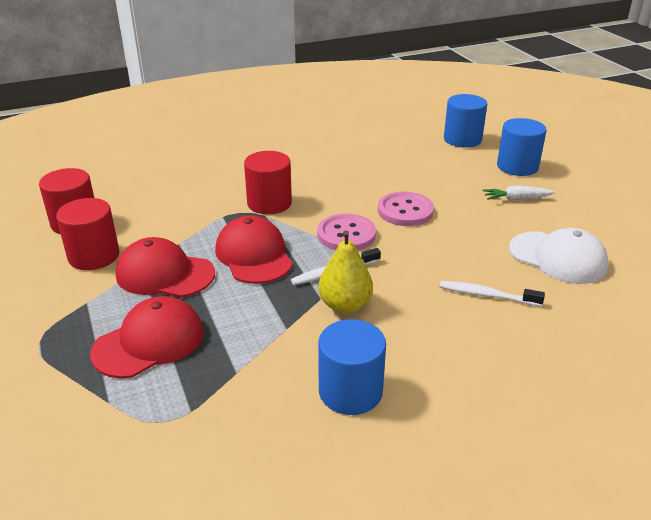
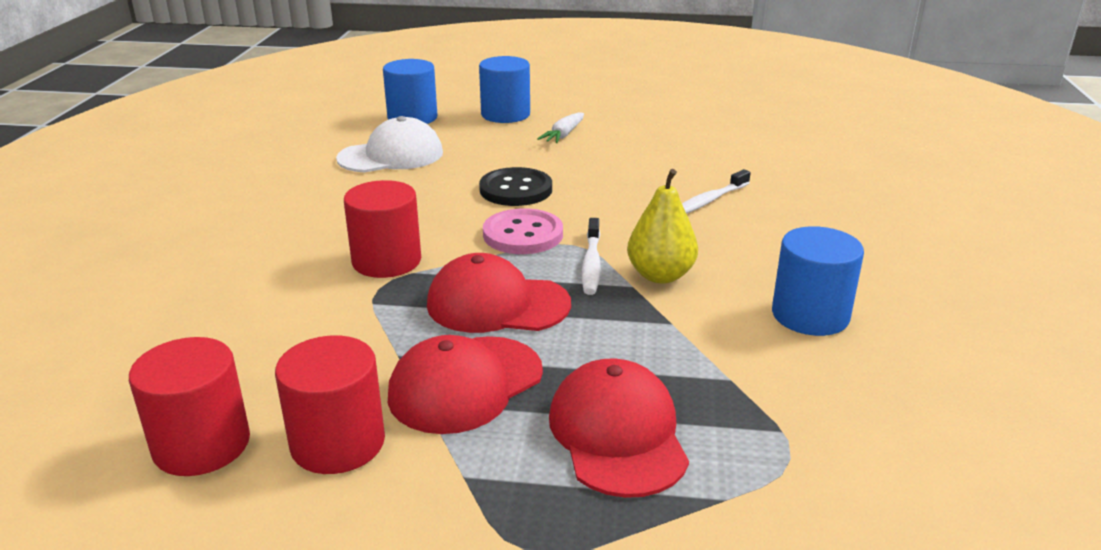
camera: 60 degrees left, 5 degrees down
(405, 211) = (516, 190): pink button -> black button
(558, 258) = (680, 153): white cap -> white cap (391, 156)

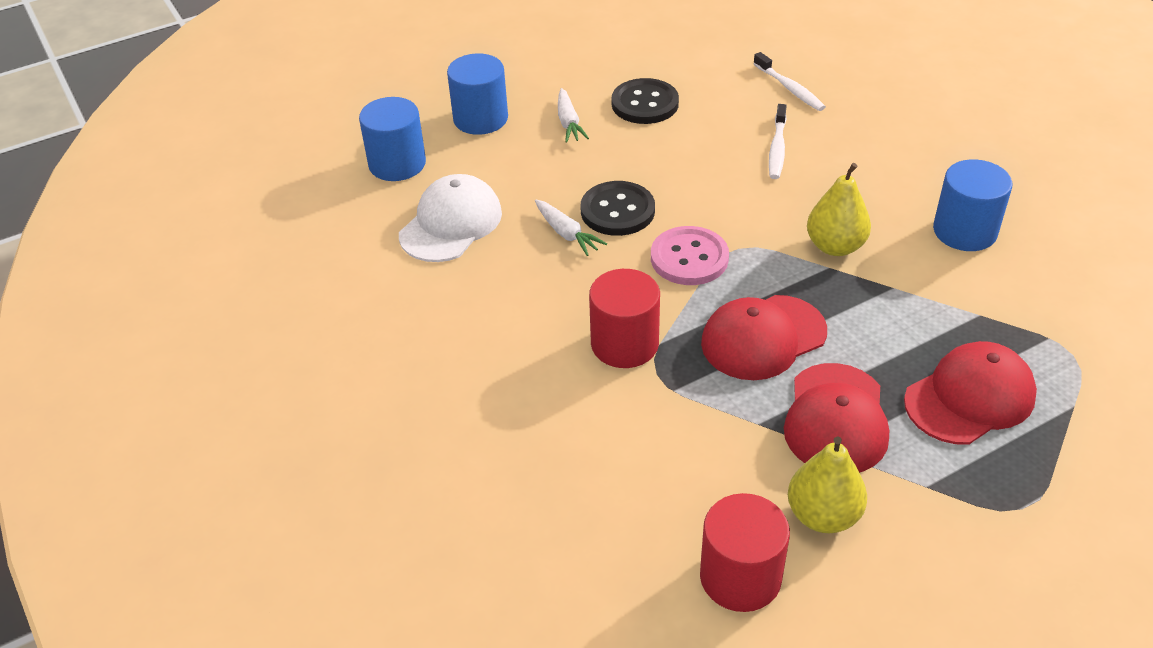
camera: 35 degrees left, 15 degrees up
(338, 443) = (823, 515): red cylinder -> yellow pear
(457, 188) = (566, 234): none -> white carrot
(591, 264) = (776, 261): white toothbrush -> white toothbrush (790, 88)
(618, 434) = (970, 398): red cap -> red cap turned 105 degrees clockwise
(639, 143) = (645, 104): none -> black button

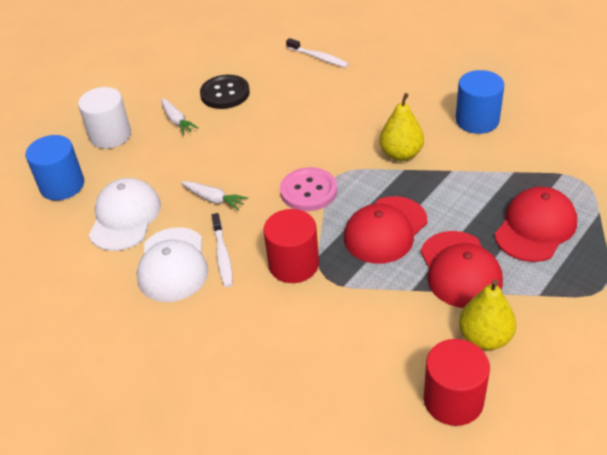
camera: 20 degrees left, 0 degrees up
(479, 298) = (172, 265): none -> white cap
(480, 119) = (110, 135): blue cylinder -> white cylinder
(617, 211) = (242, 173): black button -> none
(777, 148) = (330, 100): white toothbrush -> white toothbrush (222, 255)

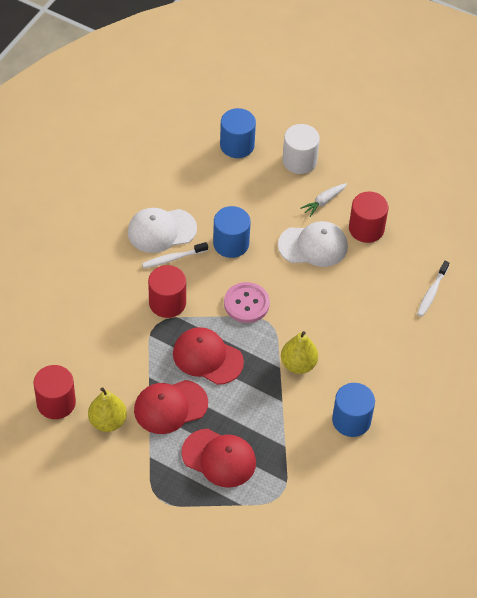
camera: 75 degrees right, 10 degrees up
(125, 217) = (206, 192): white cap -> white cap (313, 246)
(214, 199) = (231, 243): white carrot -> blue cylinder
(225, 93) = (366, 229): black button -> red cylinder

